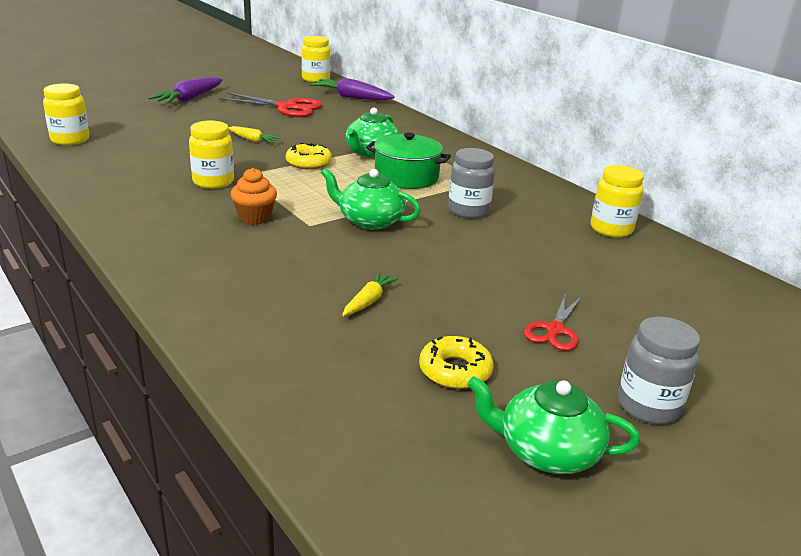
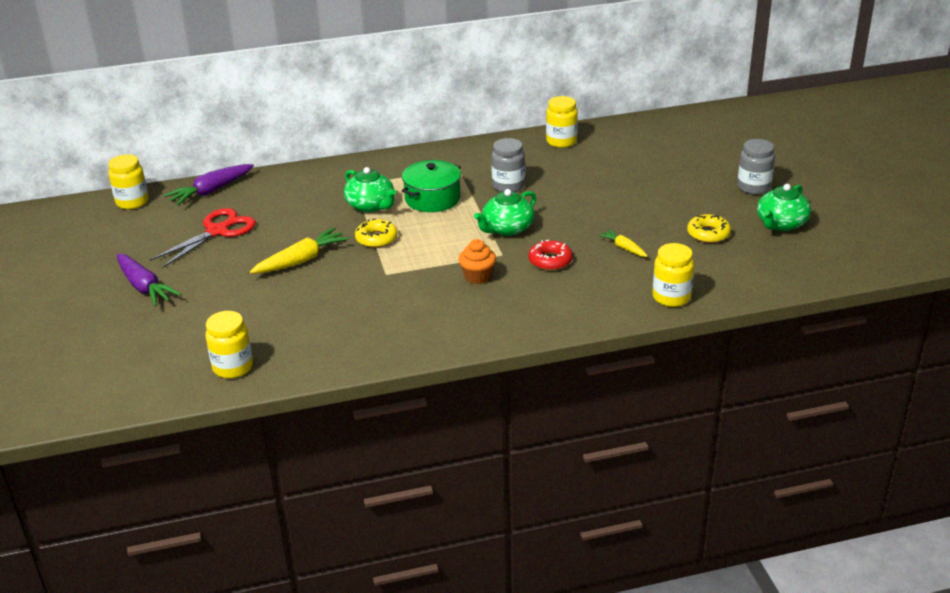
camera: 65 degrees left, 5 degrees up
(213, 182) = (394, 290): yellow jar -> yellow jar (671, 297)
(253, 140) = (301, 260): yellow carrot -> yellow carrot, size x1.76
(310, 254) = (550, 260): none -> red donut
(554, 330) = (677, 194): red scissors -> none

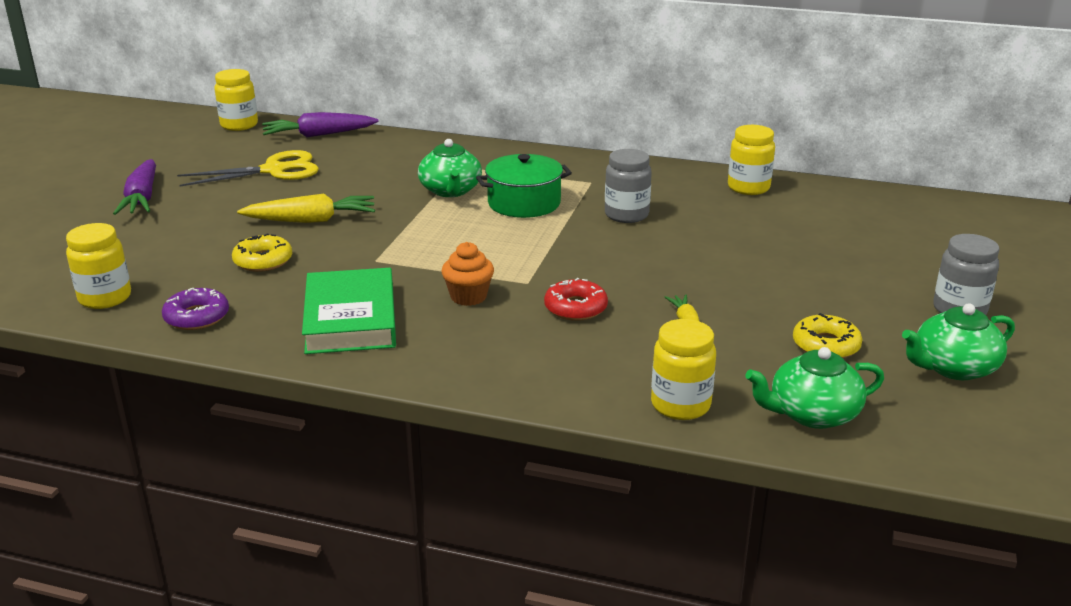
camera: 30 degrees right, 5 degrees down
(218, 231) = (274, 170): red scissors -> yellow scissors
(318, 355) = (197, 317): none -> purple donut
(376, 238) = (413, 223): yellow donut -> yellow donut (263, 261)
(422, 318) = (350, 319): none -> green book
(507, 228) = (568, 257): green teapot -> green teapot (812, 414)

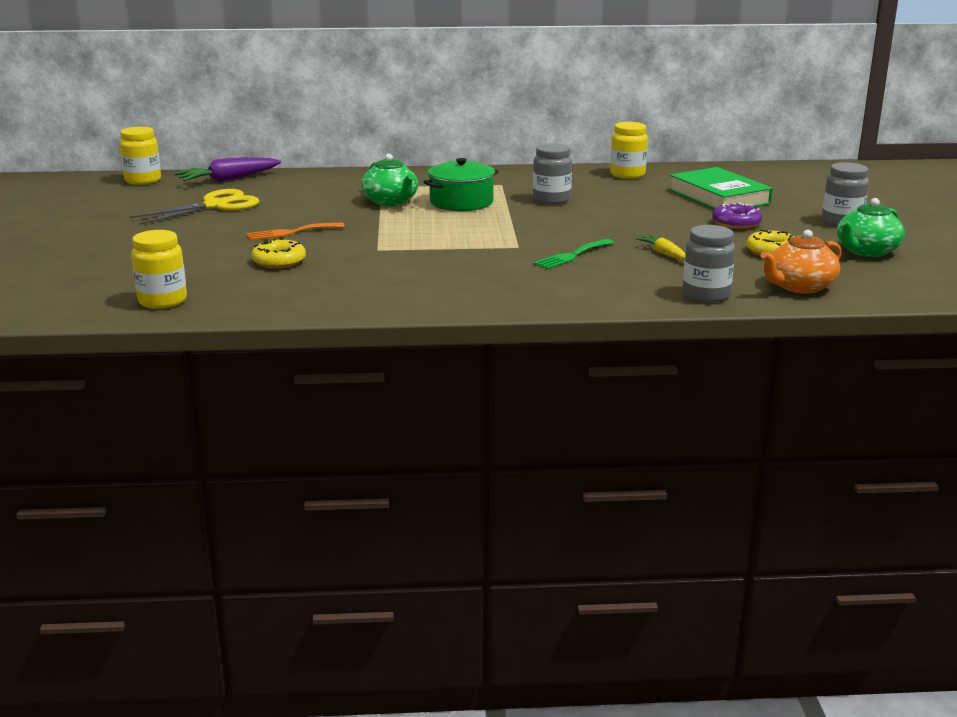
camera: 20 degrees left, 5 degrees down
(142, 198) = (111, 236): purple carrot -> none
(197, 317) = (263, 301): purple donut -> purple donut (736, 223)
(311, 220) = (291, 232): yellow carrot -> orange fork
(350, 319) = (399, 285): green book -> green book (719, 196)
(468, 297) = (481, 260): orange cupcake -> none
(575, 308) = (572, 256): red donut -> green fork
(680, 405) = (706, 295): yellow jar -> grey jar
(812, 414) = (799, 287): green teapot -> orange teapot

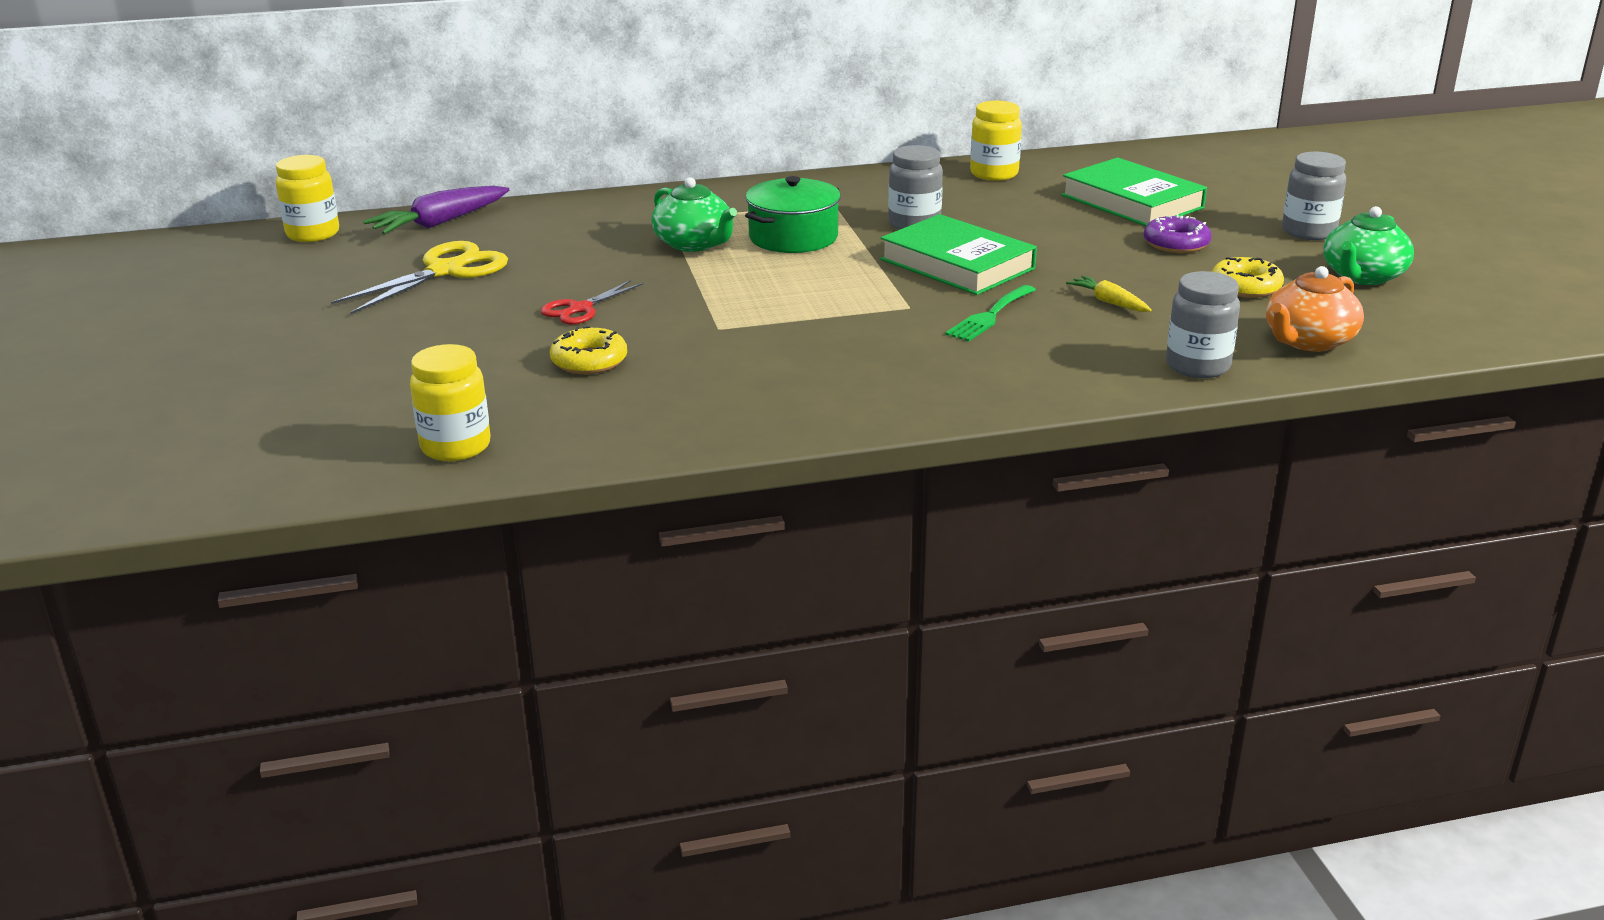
camera: 10 degrees left, 5 degrees up
(291, 232) = (580, 309): orange fork -> red scissors
(567, 224) = (957, 264): none -> green book

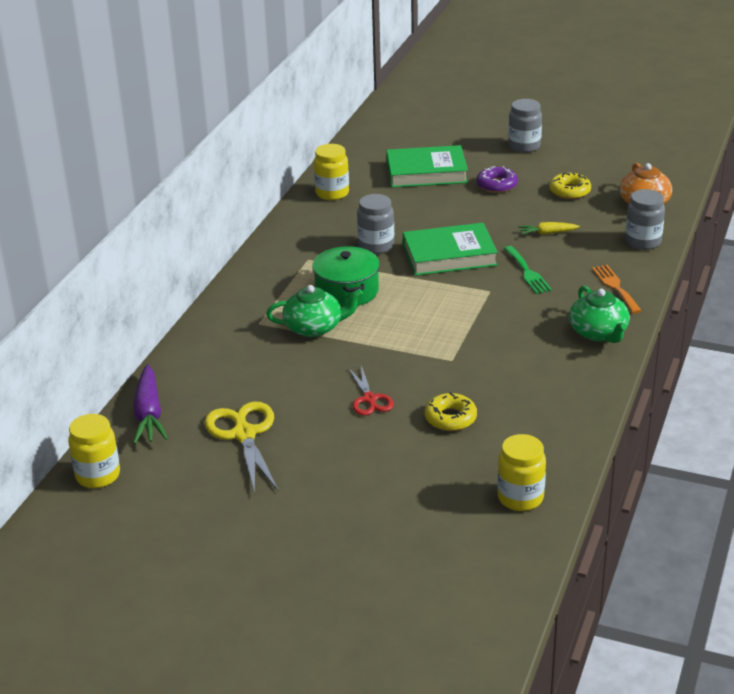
camera: 55 degrees left, 5 degrees up
(1042, 378) = (615, 287): none -> orange fork
(1362, 276) = (590, 158): green teapot -> green teapot (599, 333)

